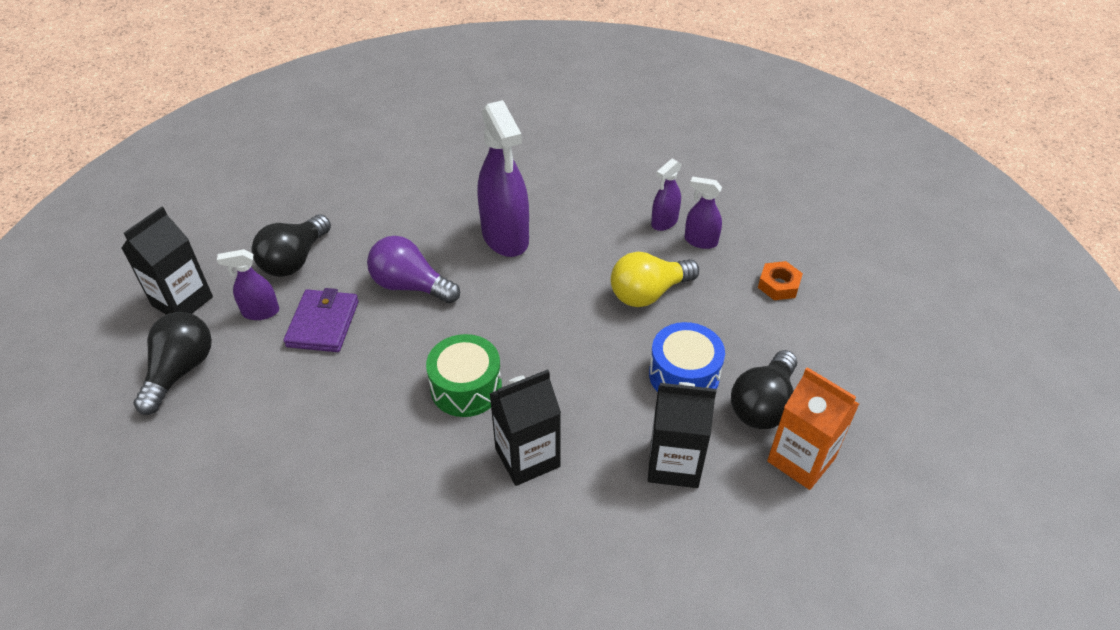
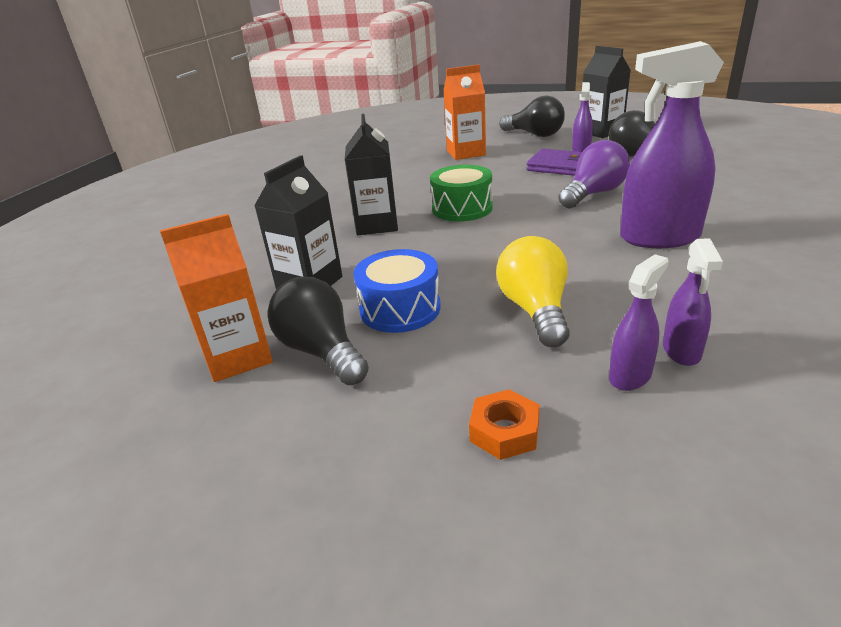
camera: 115 degrees right, 15 degrees down
(259, 437) = (466, 153): none -> orange carton
(664, 222) = (681, 351): purple spray bottle -> purple spray bottle turned 150 degrees counterclockwise

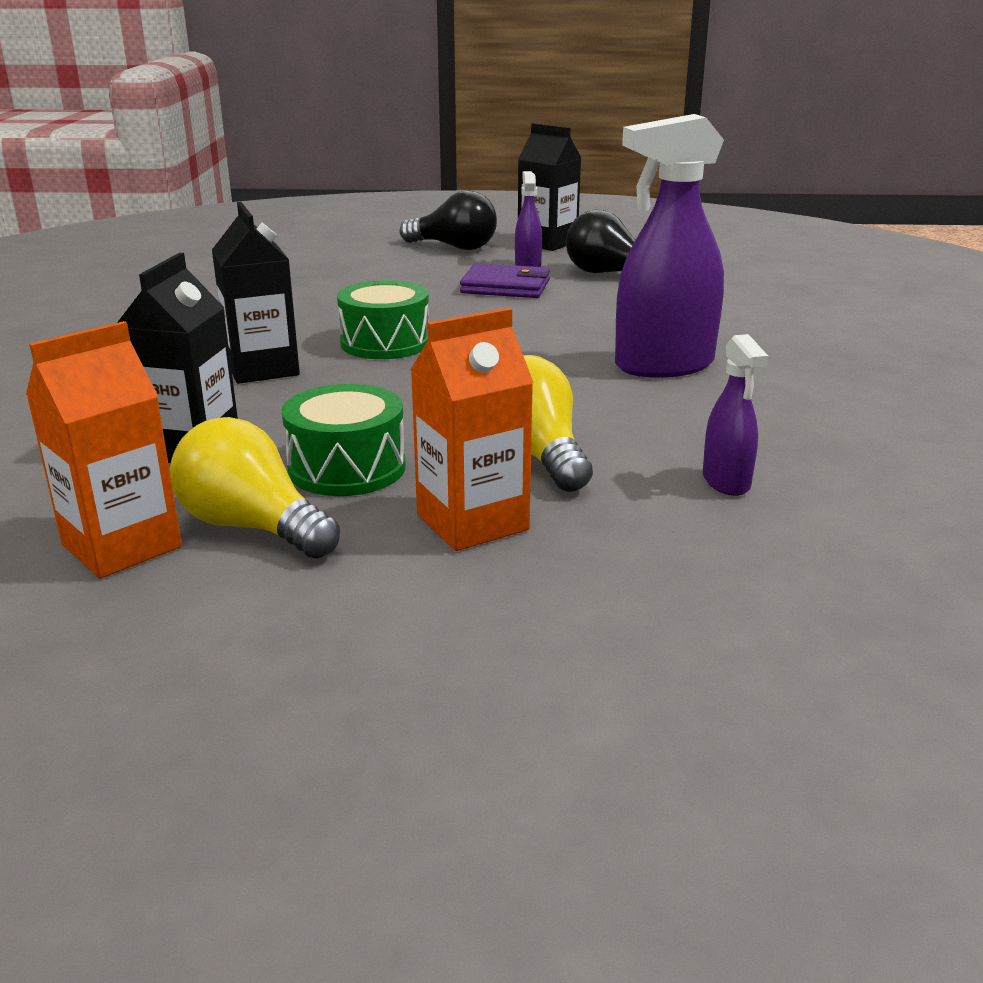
camera: 20 degrees left, 5 degrees down
(321, 351) = (252, 527): black light bulb -> yellow light bulb
(400, 309) = (347, 468): blue drum -> green drum
(466, 153) = (361, 272): orange carton -> orange carton (472, 522)
(504, 431) = (544, 583): orange nut -> none
(593, 194) = (563, 319): purple light bulb -> none
(630, 376) = (675, 512): purple spray bottle -> none

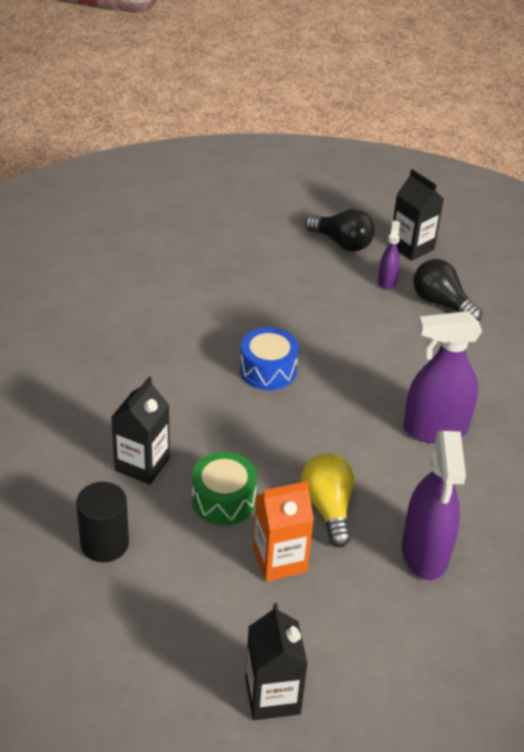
camera: 10 degrees right, 15 degrees up
(122, 546) = (104, 543): orange carton -> black cylinder
(252, 527) = (169, 541): yellow light bulb -> none
(262, 369) = (189, 388): black carton -> black carton (272, 696)
(385, 343) = (268, 370): green drum -> blue drum
(505, 287) = (363, 309): purple wallet -> none
(726, 482) = (425, 553): purple spray bottle -> purple spray bottle, size x1.99

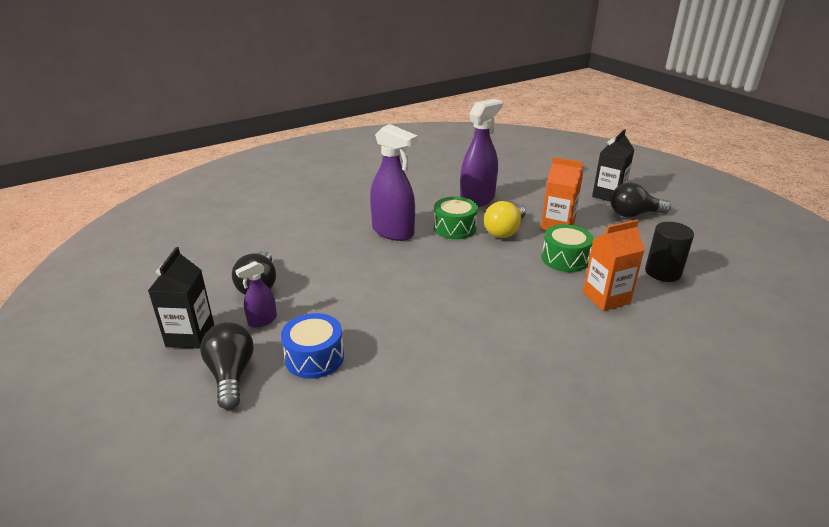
camera: 135 degrees left, 10 degrees down
(142, 464) = (606, 298): black carton -> orange carton
(203, 659) = (634, 214): none -> black light bulb
(268, 370) = (450, 308): blue drum -> blue drum (314, 357)
(384, 477) = (455, 228): none -> green drum

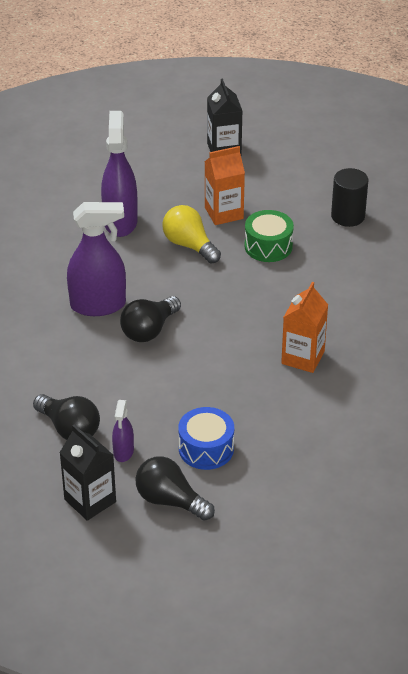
camera: 45 degrees left, 10 degrees up
(455, 228) = (144, 268): green drum -> none
(505, 231) = (189, 245): yellow light bulb -> yellow light bulb turned 150 degrees clockwise
(606, 298) = (335, 266): orange carton -> orange carton (303, 357)
(634, 214) = (268, 162): black light bulb -> black light bulb (149, 330)

